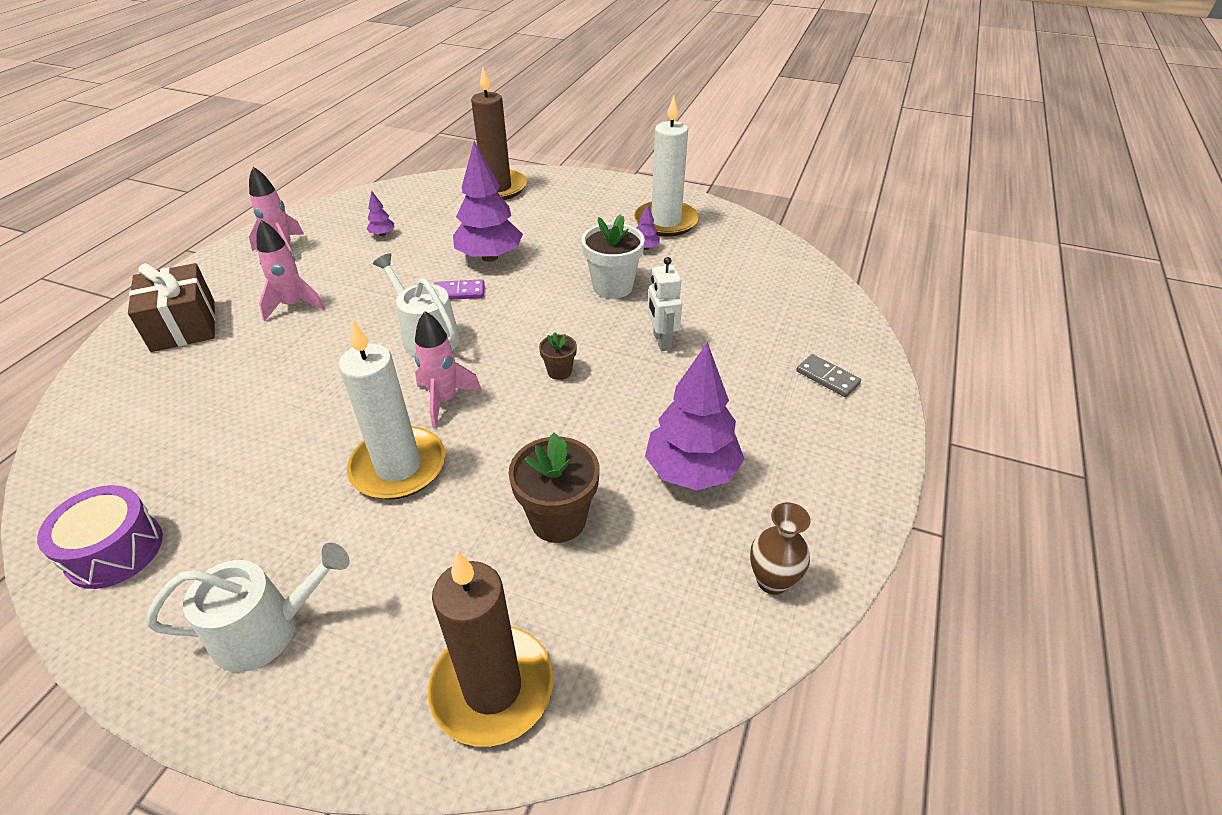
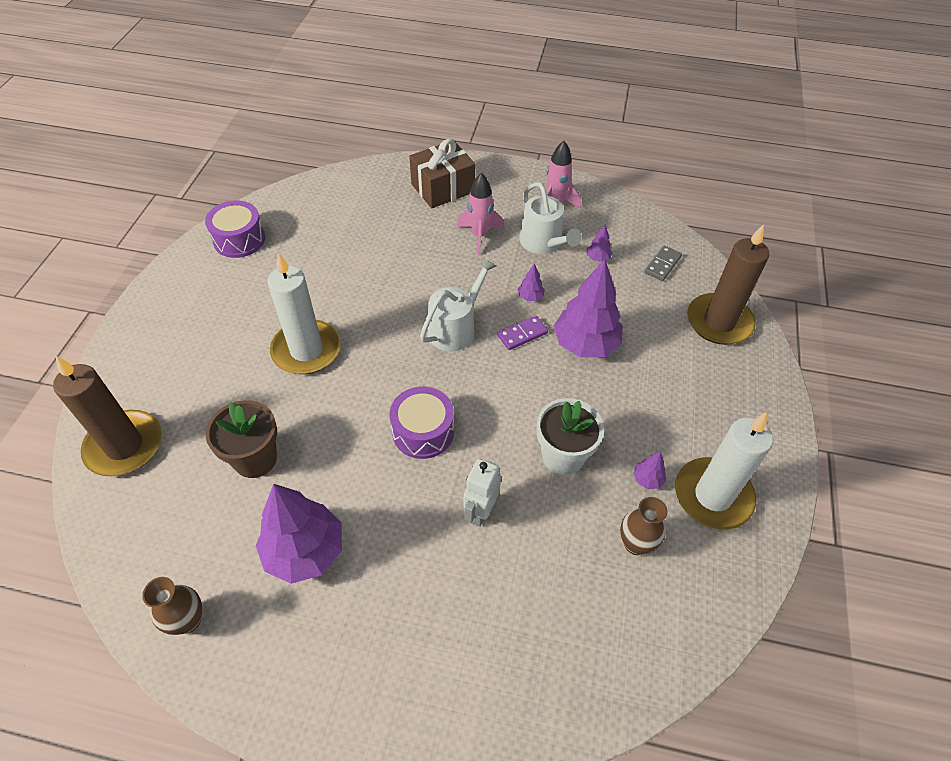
camera: 80 degrees right, 10 degrees up
(266, 629) = (179, 325): white watering can -> white watering can (543, 243)
(410, 281) = (530, 297): none -> purple tree
(444, 400) = (378, 359): pink rocket -> none
(459, 292) = (522, 334): purple domino -> purple domino turned 75 degrees clockwise
(559, 371) = (423, 431): brown flower pot -> purple drum
(661, 341) = (480, 511): white robot -> white robot turned 45 degrees counterclockwise
(703, 263) = (635, 544): none -> brown vase
(827, 377) = (446, 685): grey domino -> grey domino (662, 265)

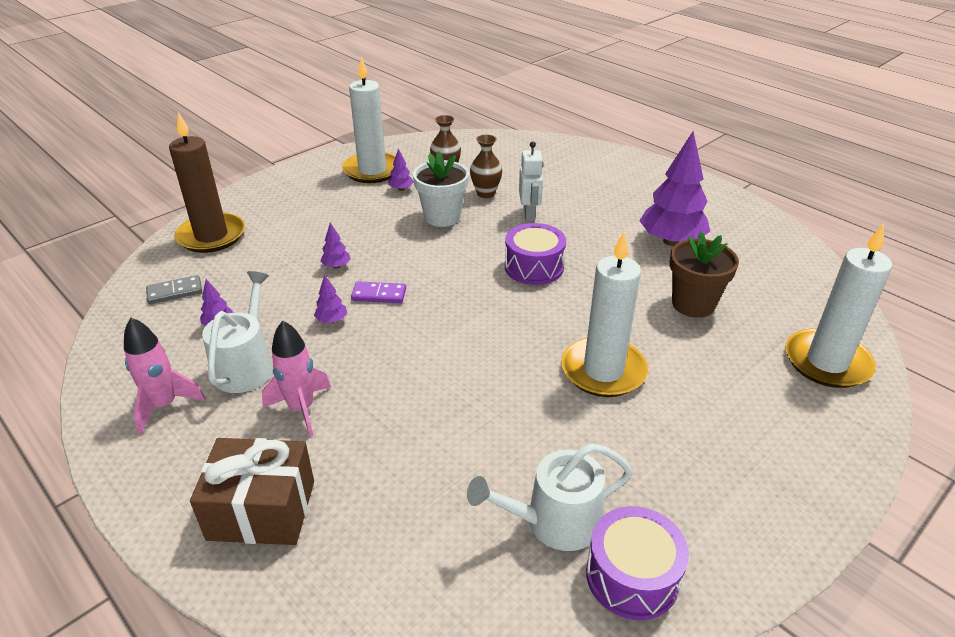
camera: 145 degrees left, 15 degrees down
(124, 446) = (827, 362): brown candle -> white candle
(188, 620) = (769, 240): brown vase -> brown vase (485, 193)
(455, 328) = (434, 325): white watering can -> white watering can (554, 522)
(480, 511) = (529, 215): white robot -> white robot turned 60 degrees counterclockwise
(585, 344) = (336, 266): purple tree -> purple tree, size x0.42

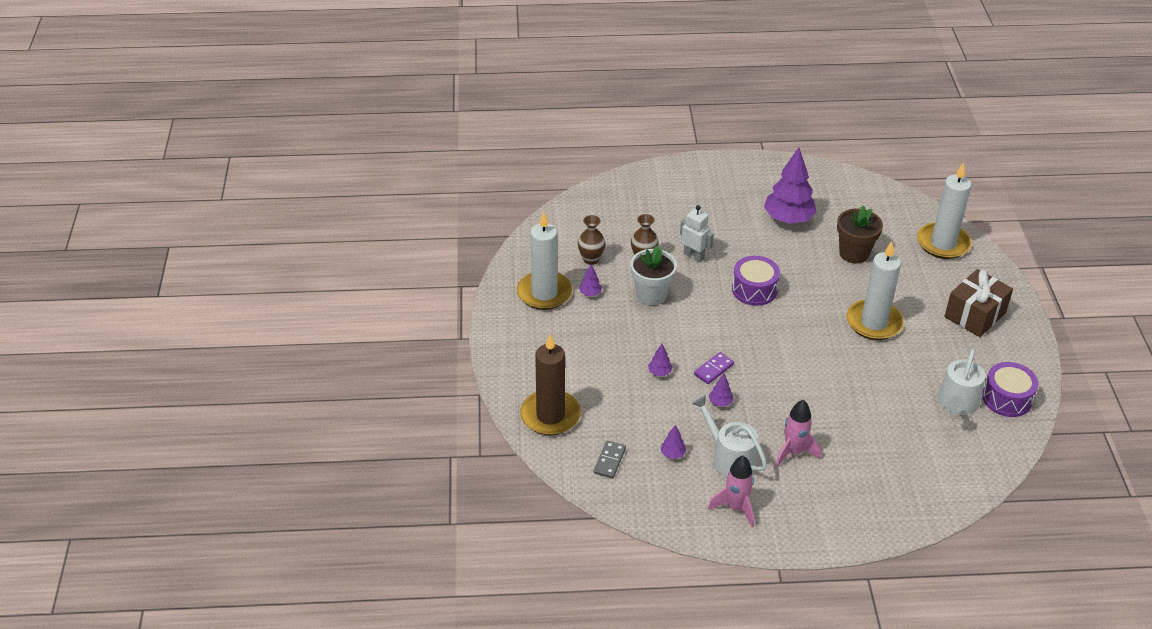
camera: 50 degrees left, 5 degrees up
(262, 510) = (860, 500): brown gift -> brown gift (975, 315)

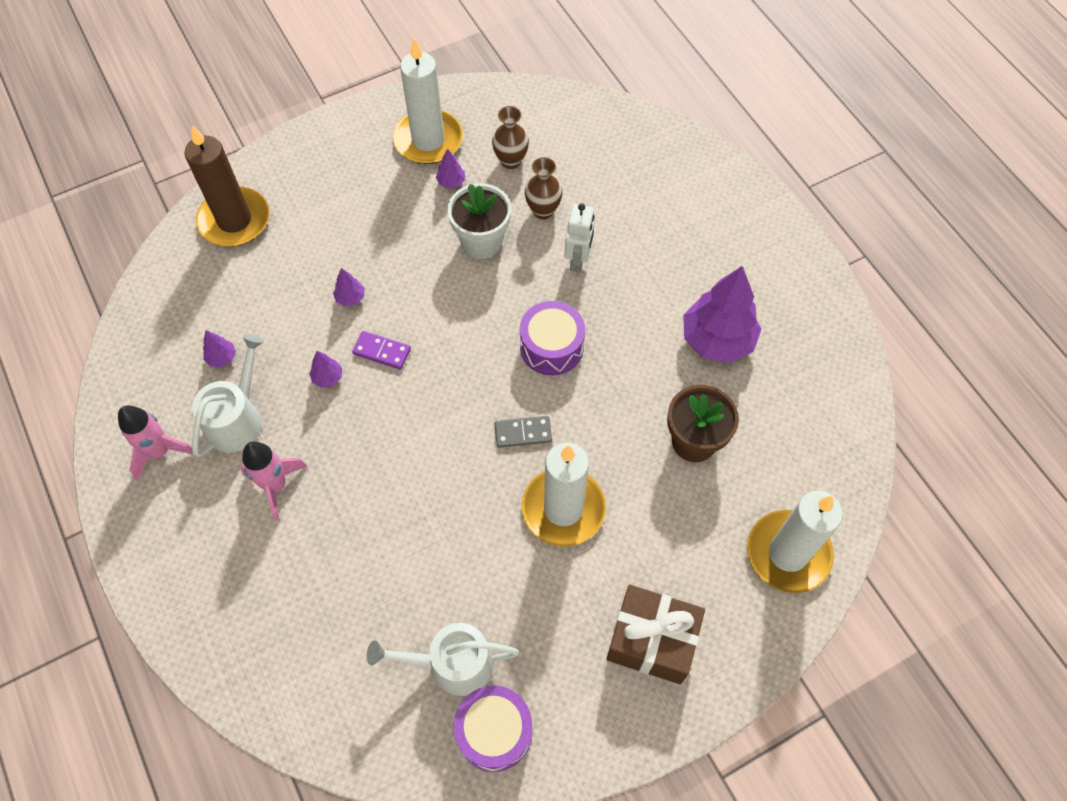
camera: 65 degrees right, 20 degrees up
(609, 461) = (187, 300): grey domino -> grey domino (523, 433)

